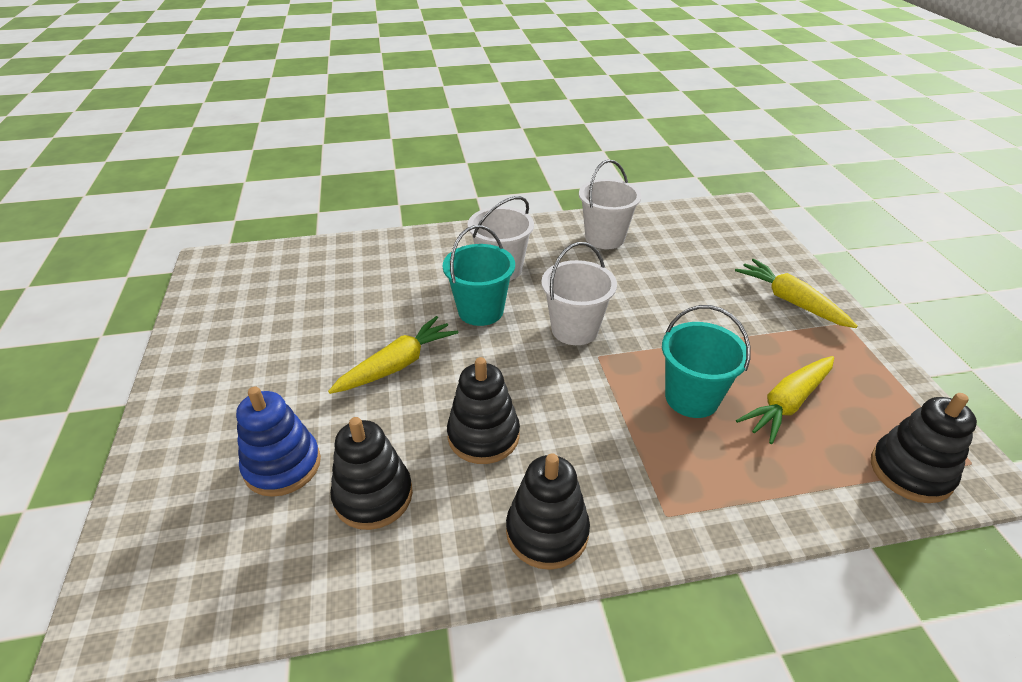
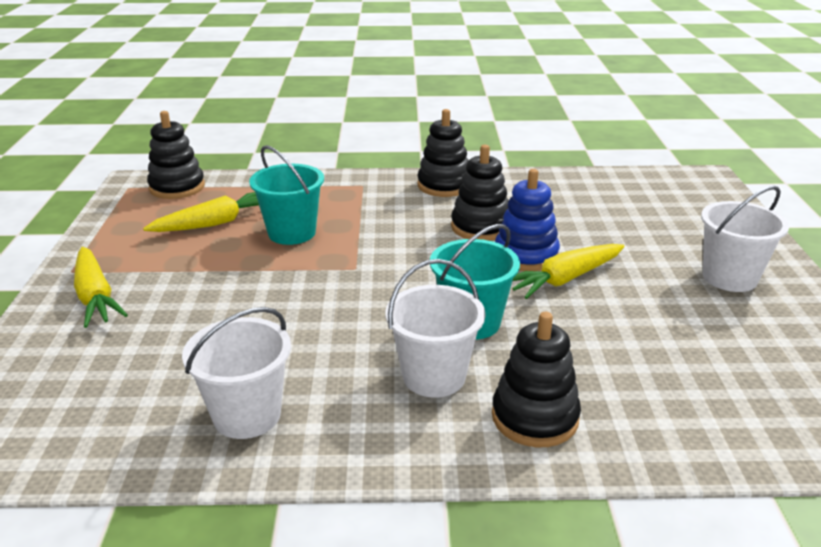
camera: 170 degrees left, 10 degrees down
(282, 465) = (643, 225): blue stacking toy -> blue stacking toy (526, 255)
(373, 496) = (565, 207): black stacking toy -> black stacking toy (534, 417)
(574, 329) = (366, 292): white bucket -> white bucket (729, 277)

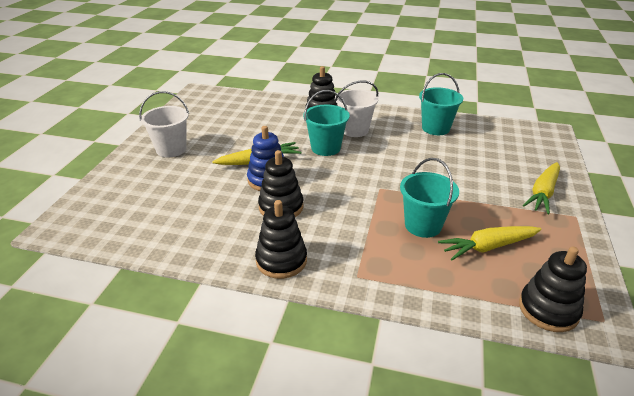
camera: 165 degrees left, 5 degrees up
(95, 297) = (542, 193): yellow carrot -> yellow carrot turned 135 degrees counterclockwise
(247, 415) = (435, 128): white bucket -> turquoise bucket

